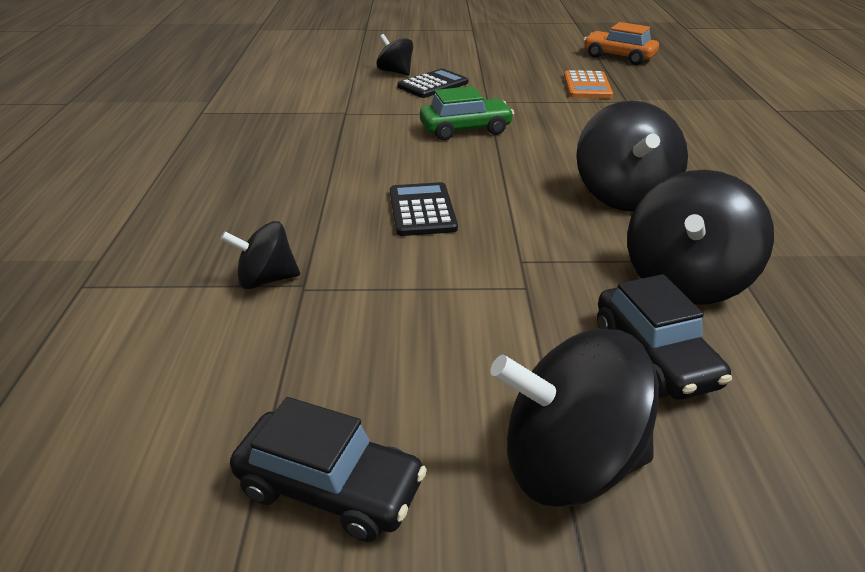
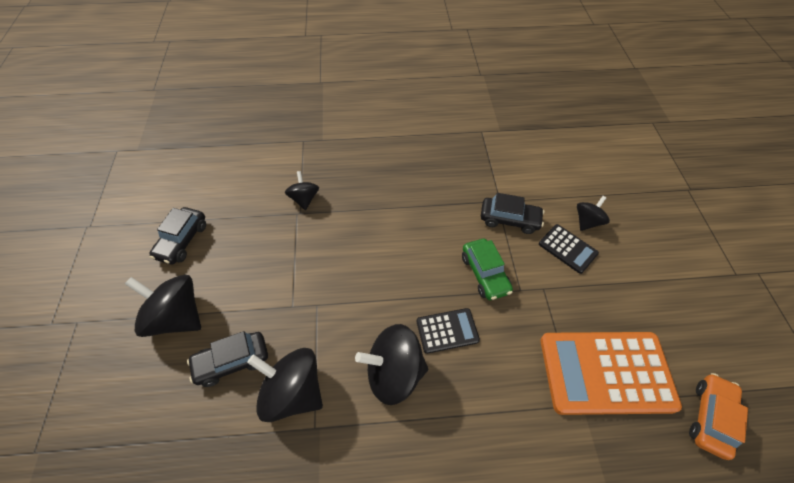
camera: 85 degrees right, 20 degrees up
(380, 109) = (509, 219): none -> black car
(422, 210) = (368, 255): black calculator -> black calculator (447, 331)
(568, 463) = (176, 317): black spinning top -> black spinning top turned 60 degrees counterclockwise
(587, 86) = (606, 372): orange calculator -> orange calculator, size x2.02

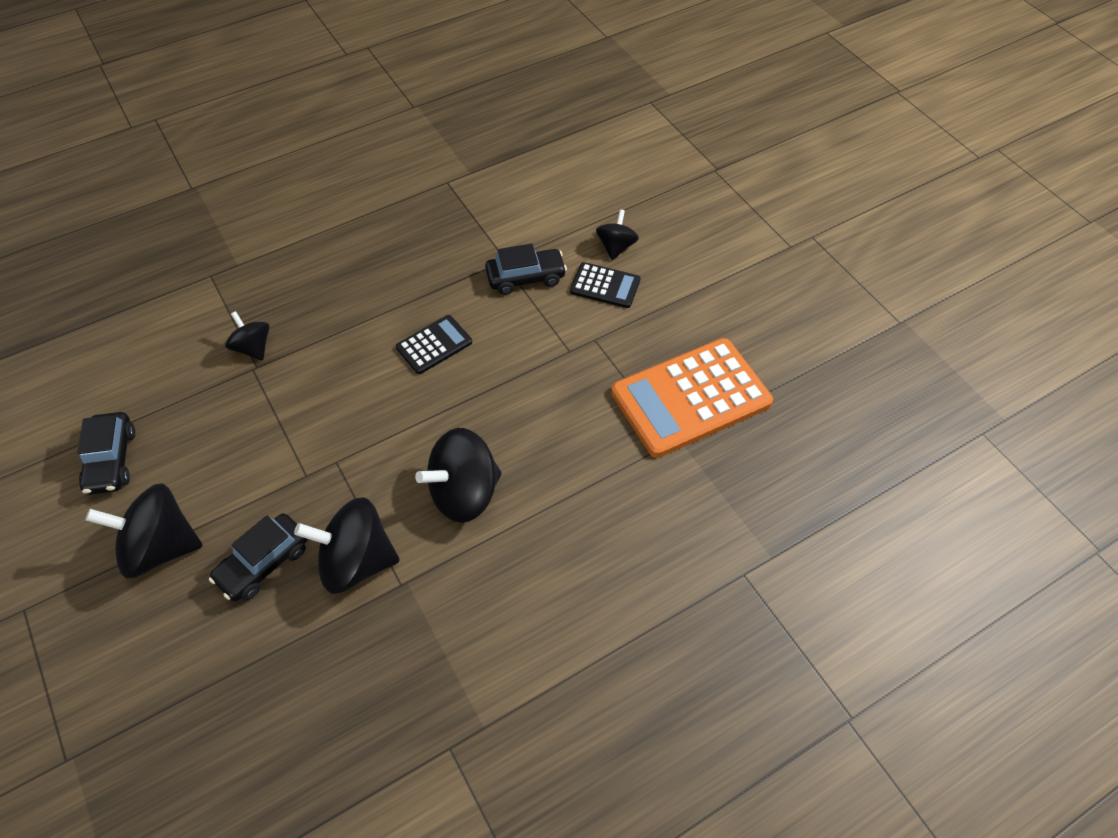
camera: 25 degrees left, 0 degrees up
(447, 331) = (505, 426): black calculator -> black calculator (434, 345)
(485, 274) = (522, 349): green car -> none
(710, 418) = (804, 398): orange car -> none

